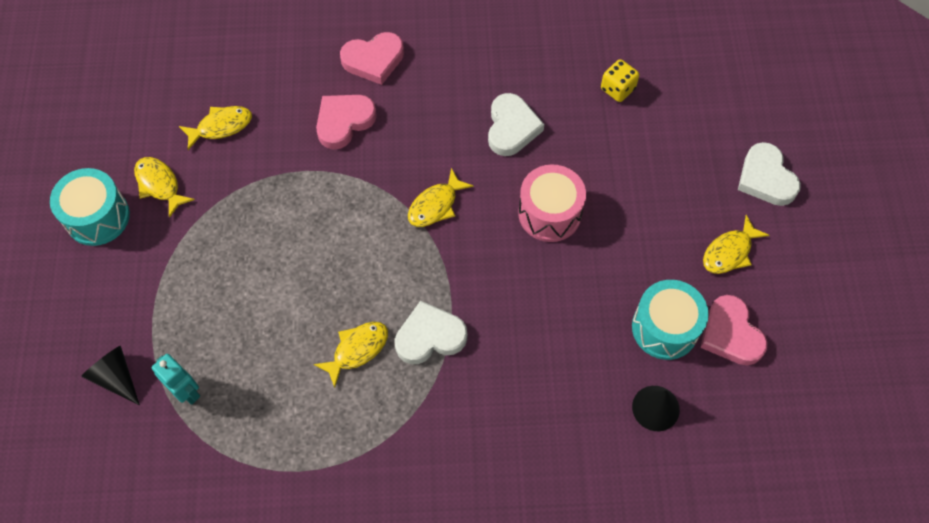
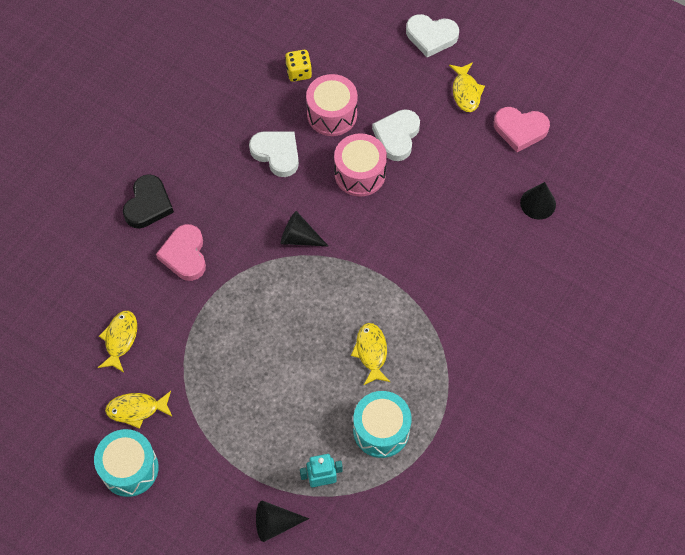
camera: 55 degrees left, 0 degrees up
(373, 60) = (148, 204): pink heart -> black heart
(430, 336) = (394, 301): white heart -> white heart (397, 136)
(435, 205) = (299, 238): yellow fish -> black cone
(595, 147) = (332, 114): none -> pink drum
(665, 328) = (490, 162): turquoise drum -> turquoise drum (381, 430)

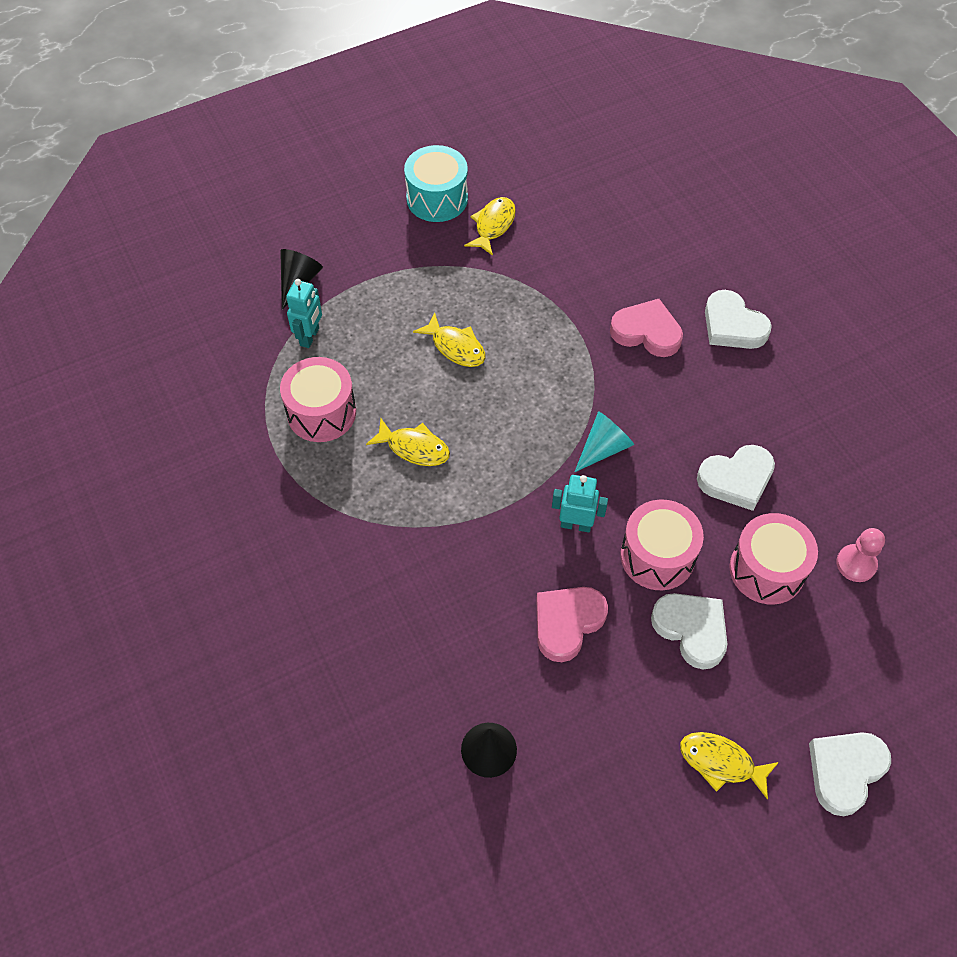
camera: 120 degrees right, 5 degrees down
(120, 339) = (579, 241): yellow fish -> yellow fish (455, 347)
(148, 204) = (732, 325): black heart -> white heart
(298, 72) = (856, 564): yellow dice -> pink pawn
(299, 238) = (603, 448): black cone -> turquoise cone
(367, 227) = (576, 524): none -> turquoise robot
(381, 430) = (321, 412): turquoise drum -> pink drum
(520, 130) = (618, 800): pink heart -> pink heart (567, 623)

